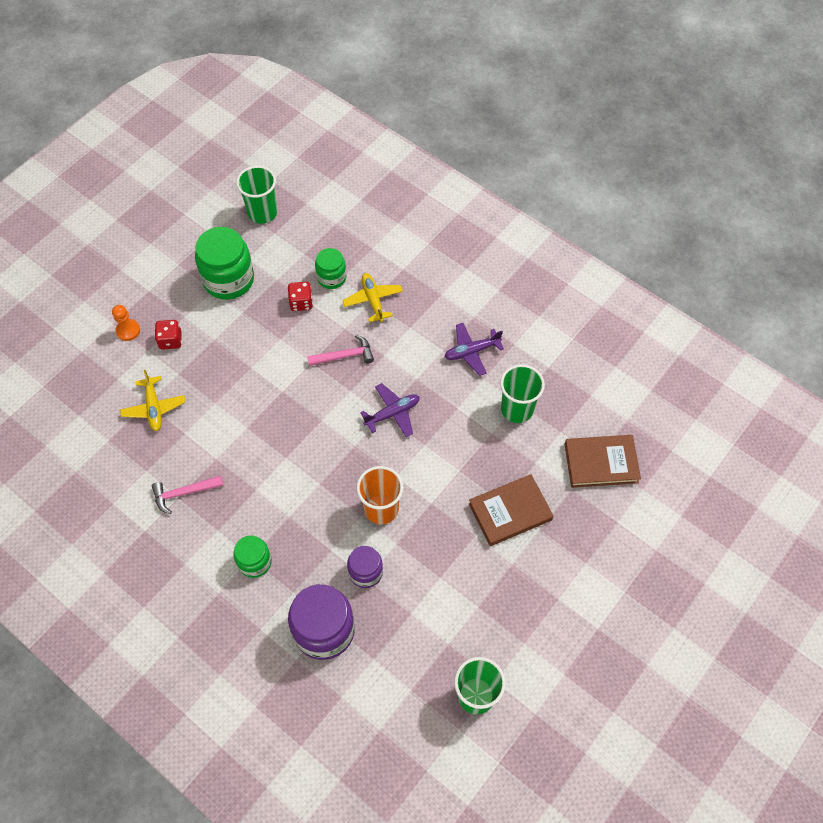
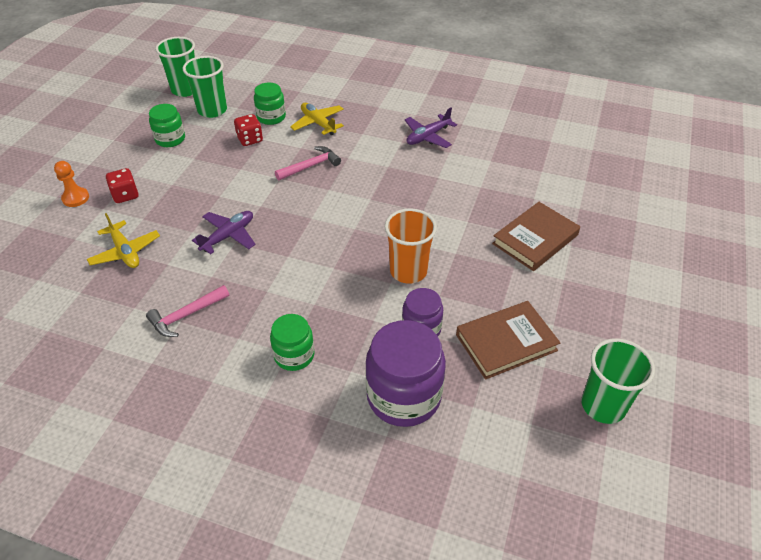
camera: 20 degrees left, 15 degrees down
(228, 279) = (170, 139): green jar -> green jar, size x0.57
(392, 413) = (379, 195): purple plane -> purple plane (228, 236)
(517, 409) = (493, 165): green cup -> green cup (212, 110)
(601, 463) = (591, 183): brown book -> brown book (506, 342)

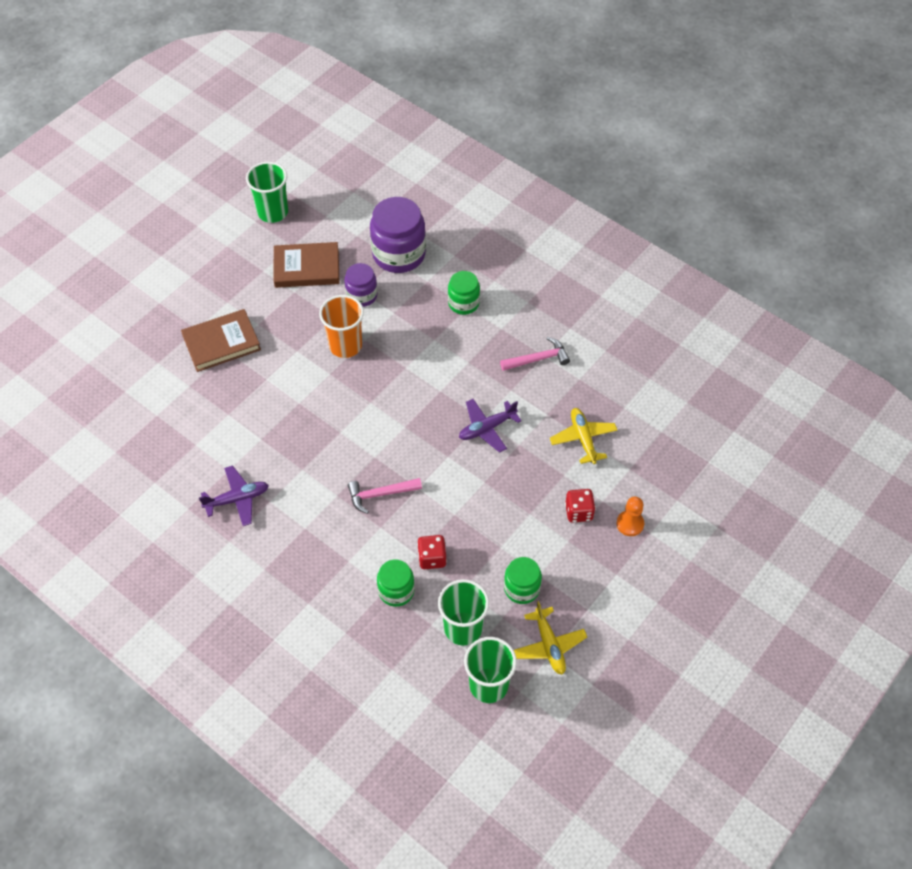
camera: 160 degrees left, 10 degrees up
(318, 123) = (346, 561): yellow plane -> yellow plane (549, 645)

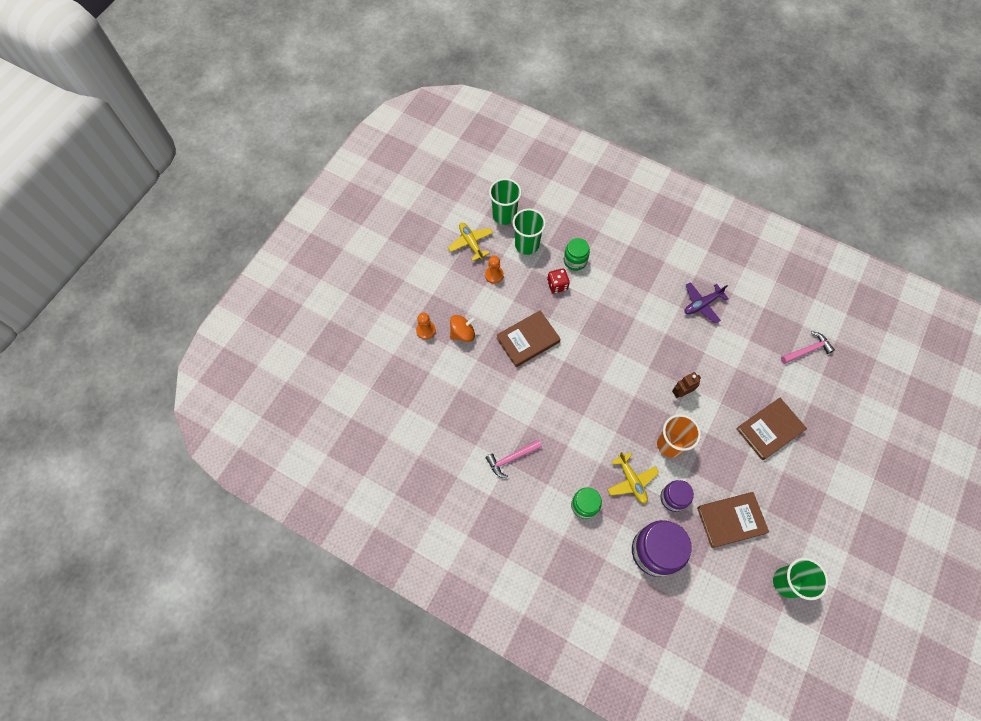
camera: 170 degrees right, 10 degrees up
(310, 397) = (681, 392): none -> brown robot
(380, 494) = (604, 323): pink hammer -> pink hammer (807, 350)
(487, 428) = (540, 388): purple plane -> none
(490, 489) = (528, 340): none -> brown book
(521, 588) = (494, 275): green jar -> orange pawn
(579, 512) = (462, 333): red dice -> orange spinning top
(583, 439) = (466, 391): yellow plane -> yellow plane (631, 481)

